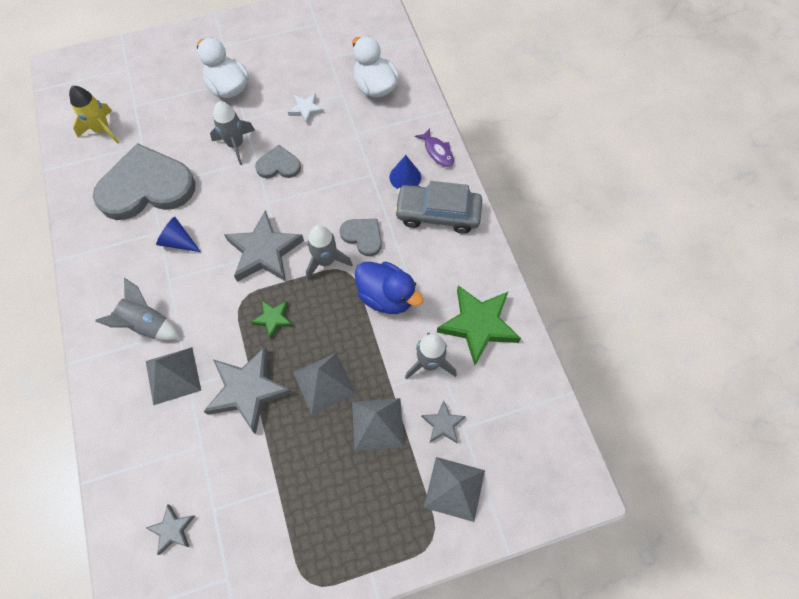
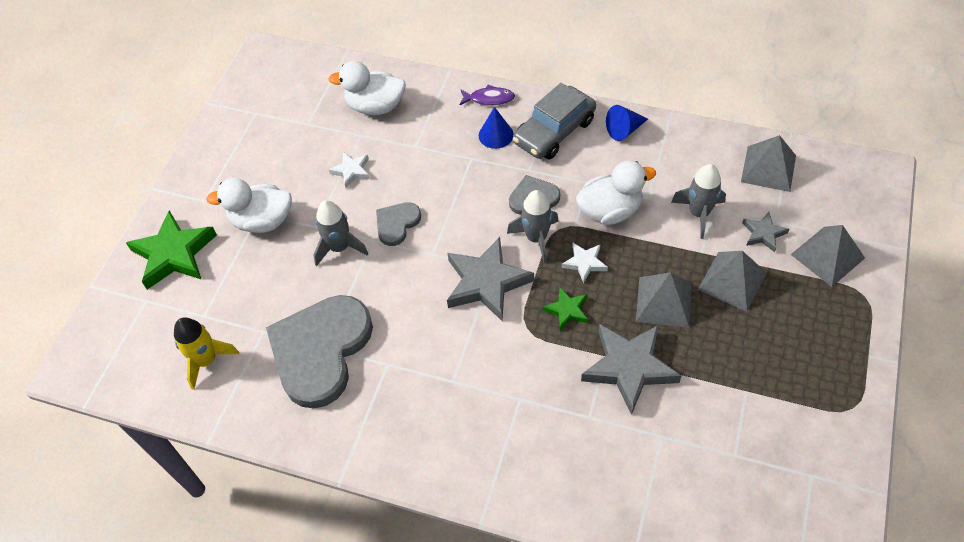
camera: 50 degrees left, 10 degrees down
(147, 324) = (490, 424): grey rocket -> none
(172, 530) = (734, 501): grey star -> none
(173, 375) = (567, 426): grey pyramid -> grey pyramid (768, 168)
(178, 241) = (414, 351): blue cone -> blue cone (624, 130)
(324, 306) = (584, 263): none -> white star
(386, 296) = (610, 211): blue duck -> white duck
(478, 325) = (687, 161): green star -> green star (174, 254)

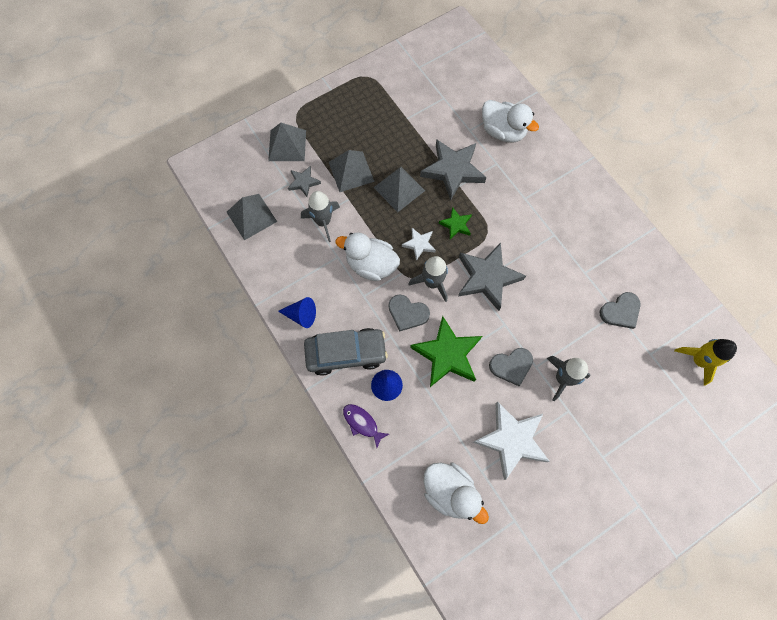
camera: 145 degrees left, 15 degrees up
(174, 254) = (685, 469): green star -> green star (447, 354)
(262, 221) = (604, 447): white duck -> white duck (503, 132)
(320, 351) = (620, 311): grey heart -> grey heart, size x0.47
(351, 171) = (511, 440): white star -> white star, size x1.97

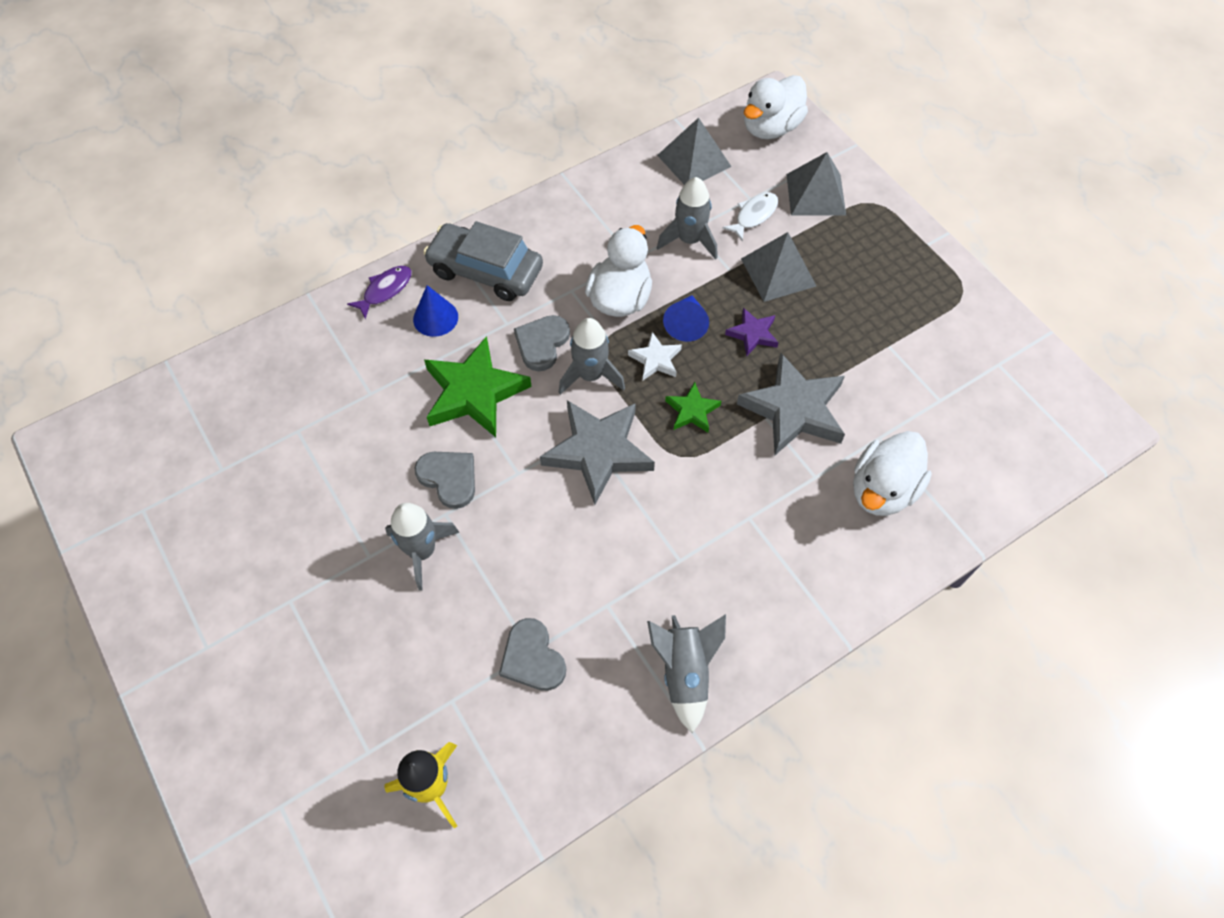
camera: 90 degrees right, 10 degrees down
(301, 315) = (544, 220): blue cone -> blue cone (686, 324)
(303, 182) = (754, 215): grey star -> white fish
(346, 353) = (485, 271): grey car -> grey car turned 120 degrees clockwise
(399, 189) = (752, 334): grey pyramid -> purple star
(450, 491) = (276, 391): white duck -> white duck (770, 128)
(511, 366) = (449, 478): grey heart -> grey heart turned 150 degrees clockwise
(511, 440) = (335, 472): white star -> none
(618, 234) = (685, 673): none -> grey rocket

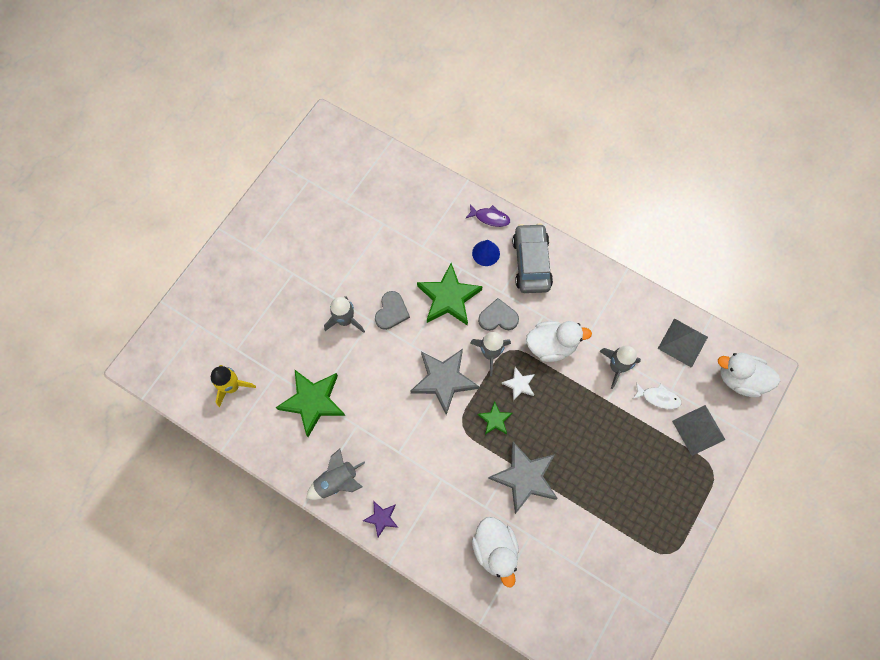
camera: 65 degrees right, 10 degrees up
(532, 658) = (313, 402): grey heart -> green star
(686, 324) = (553, 391): blue cone -> none
(752, 334) = (566, 433): purple star -> purple star (381, 518)
(778, 272) = (621, 430): grey pyramid -> none
(882, 490) = (495, 549): white duck -> white duck turned 120 degrees counterclockwise

